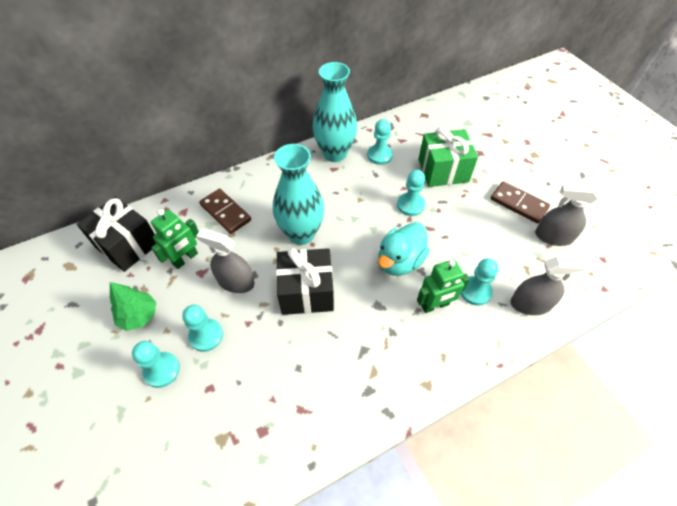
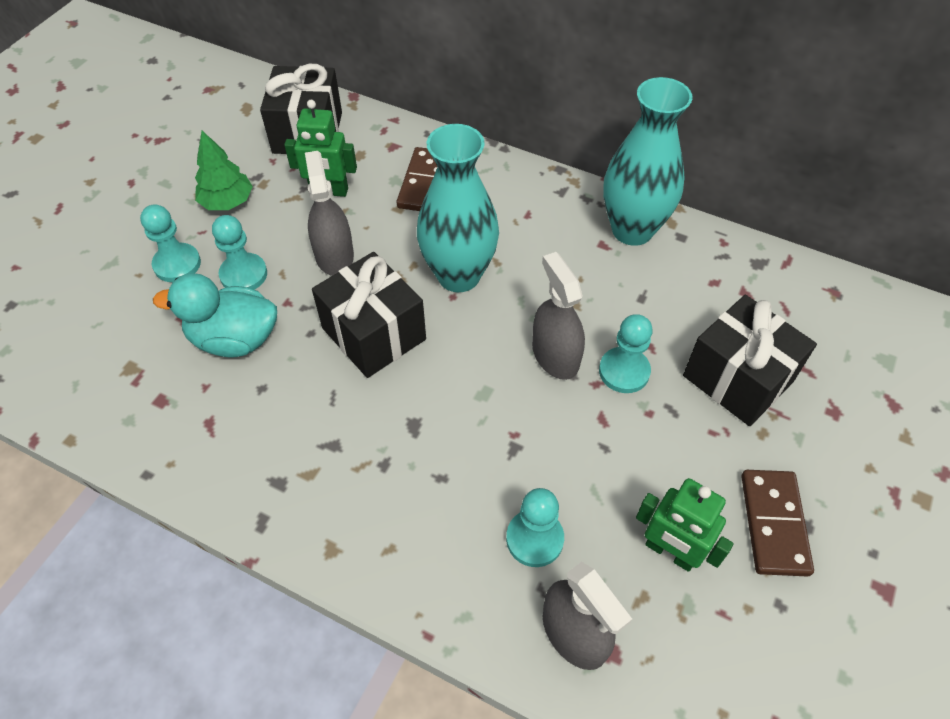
camera: 55 degrees right, 0 degrees up
(379, 155) = (684, 282): turquoise pawn -> none
(400, 261) = (508, 412): turquoise duck -> turquoise duck (234, 339)
(435, 305) = (466, 495): green robot -> green robot (670, 552)
(443, 170) = (737, 378): green gift -> black gift
(553, 236) = (751, 613): grey spray bottle -> grey spray bottle (555, 355)

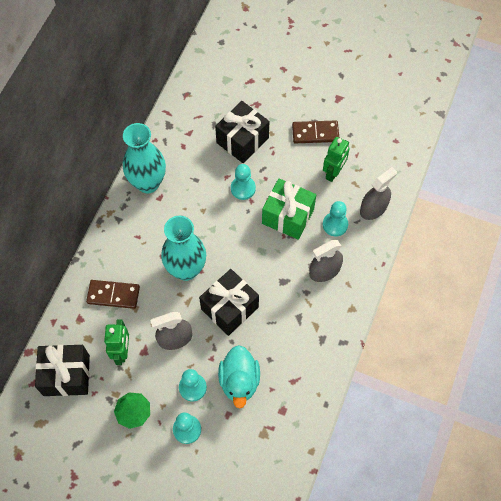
camera: 95 degrees left, 10 degrees up
(555, 355) = (236, 219): grey spray bottle -> grey spray bottle (324, 271)
(558, 446) = (288, 216): none -> green gift

